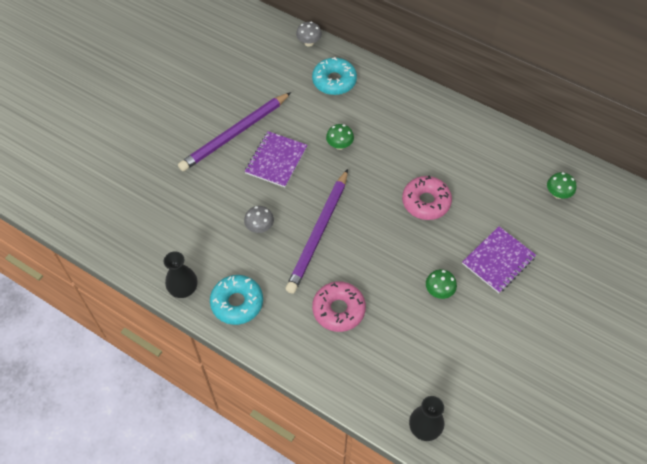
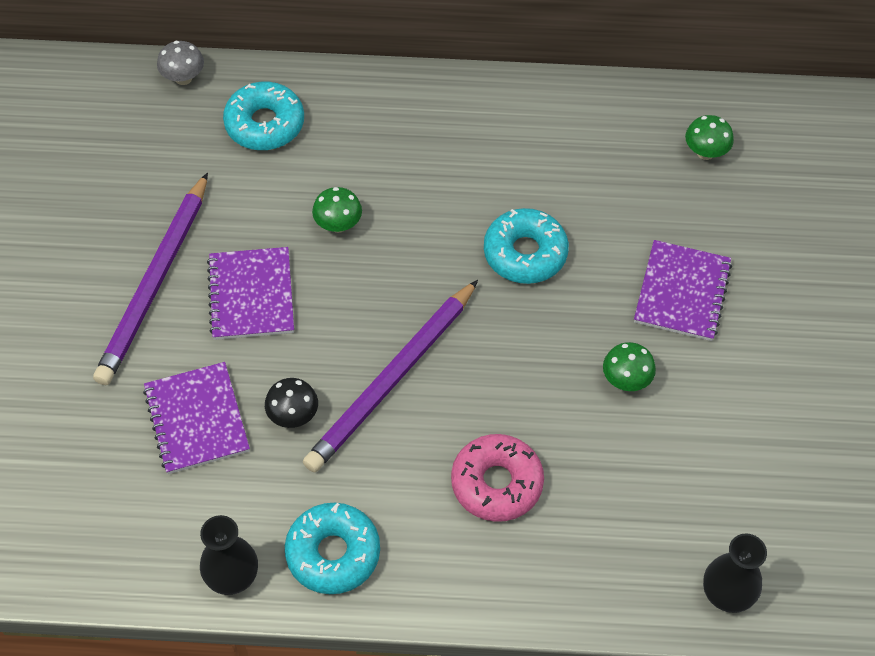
camera: 30 degrees left, 0 degrees up
(213, 207) = (196, 419): none -> purple notebook
(260, 227) = (293, 416): grey mushroom -> black mushroom
(319, 233) = (392, 380): purple pencil -> purple pencil turned 45 degrees clockwise
(426, 202) = (525, 253): pink donut -> turquoise donut

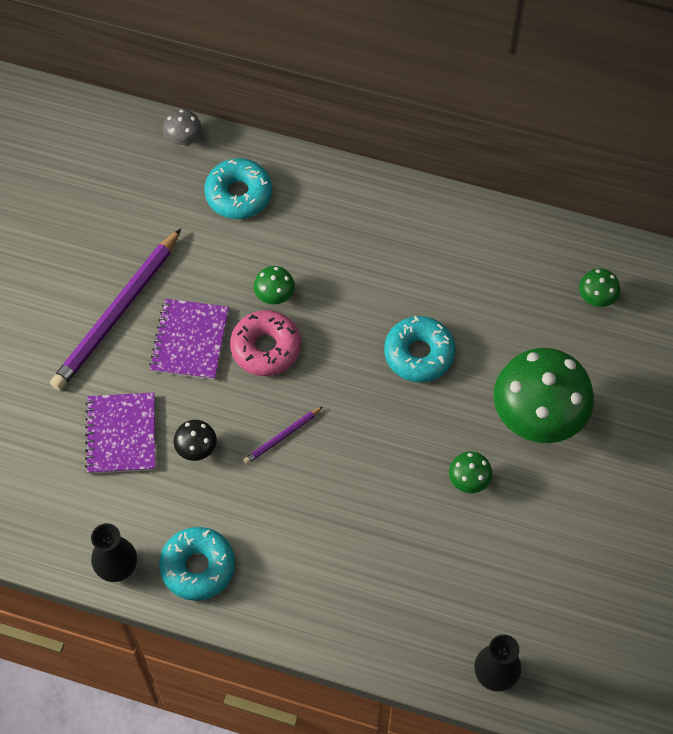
camera: 15 degrees right, 5 degrees up
(392, 380) = (282, 437): purple pencil -> purple pencil, size x0.44
(496, 483) = (340, 541): pink donut -> pink donut (266, 348)
(682, 292) = (538, 416): purple notebook -> green mushroom

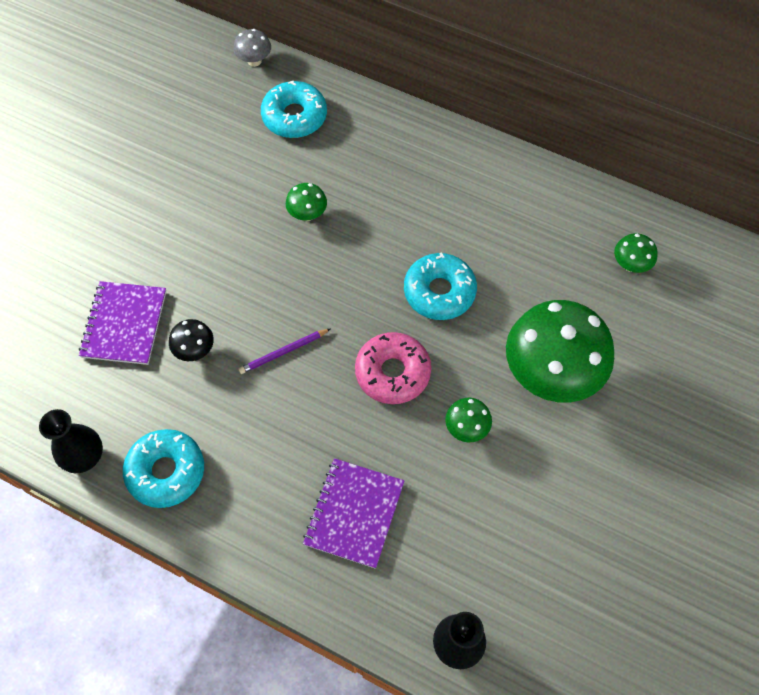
camera: 10 degrees right, 0 degrees up
(117, 313) = (151, 208): purple pencil -> none
(189, 340) = (214, 244): purple notebook -> purple notebook (354, 513)
(266, 348) = (287, 262): pink donut -> pink donut (392, 372)

